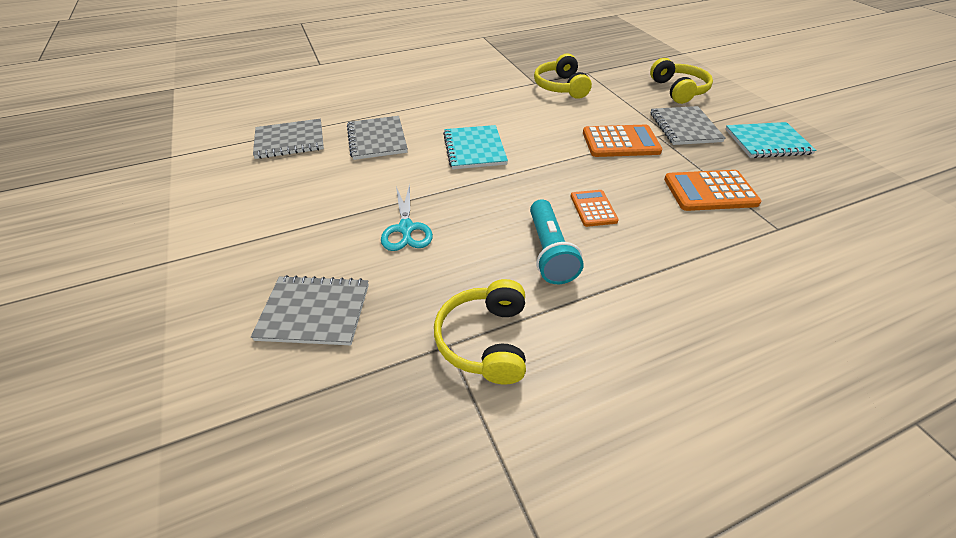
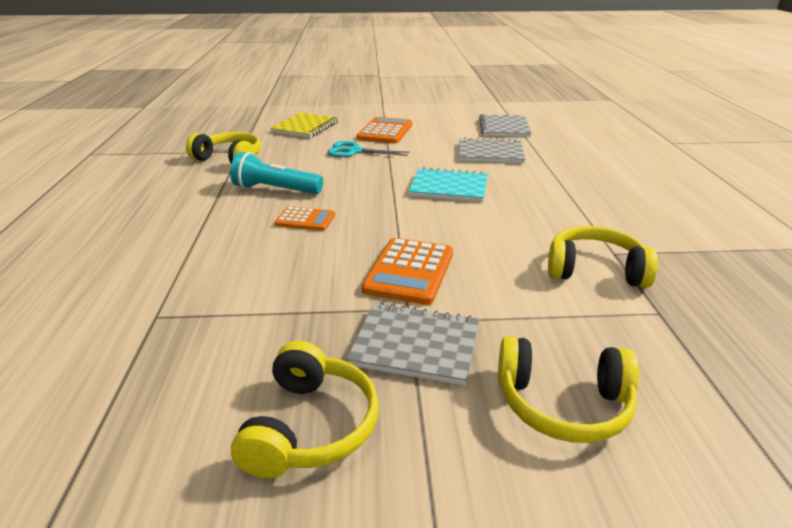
camera: 110 degrees right, 15 degrees down
(314, 312) = (305, 127): grey notebook -> yellow notebook
(710, 191) = (259, 297): orange calculator -> orange calculator (385, 132)
(767, 142) = (310, 427): turquoise notebook -> yellow headphones

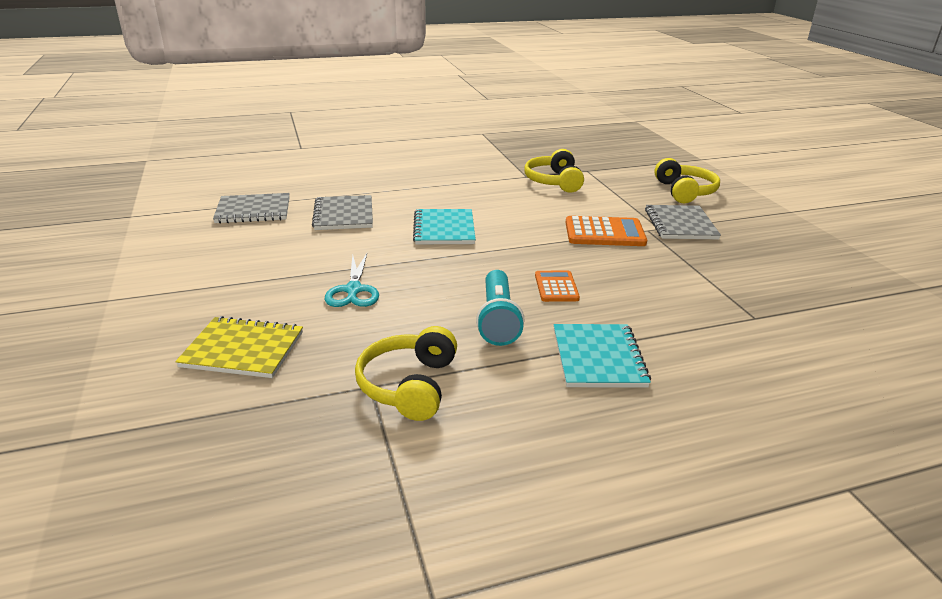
camera: 105 degrees left, 0 degrees up
(190, 217) = (598, 358): none -> turquoise notebook
(310, 427) = (769, 243): yellow headphones -> none
(385, 132) = (268, 279): orange calculator -> none

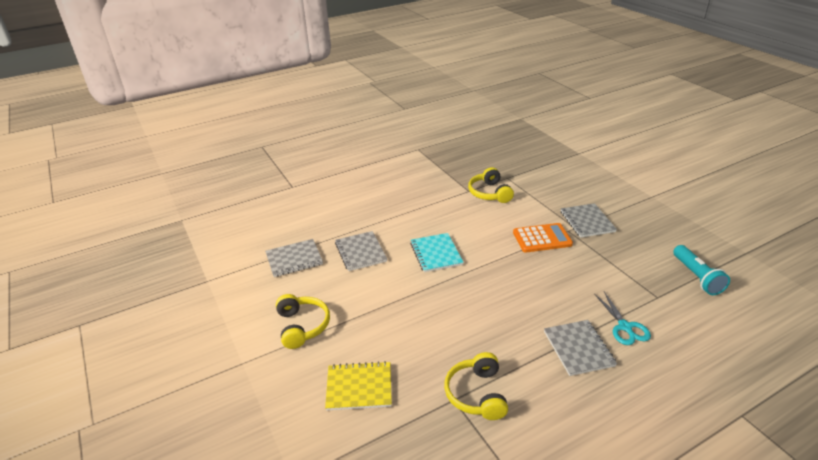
camera: 10 degrees left, 5 degrees up
(353, 290) = (403, 322): turquoise scissors -> turquoise scissors (625, 327)
(497, 319) = (506, 329): turquoise flashlight -> turquoise flashlight (696, 277)
(556, 287) = (530, 294): orange calculator -> none
(598, 358) = (578, 348): turquoise notebook -> grey notebook
(684, 191) = (579, 189): yellow headphones -> yellow headphones (302, 326)

